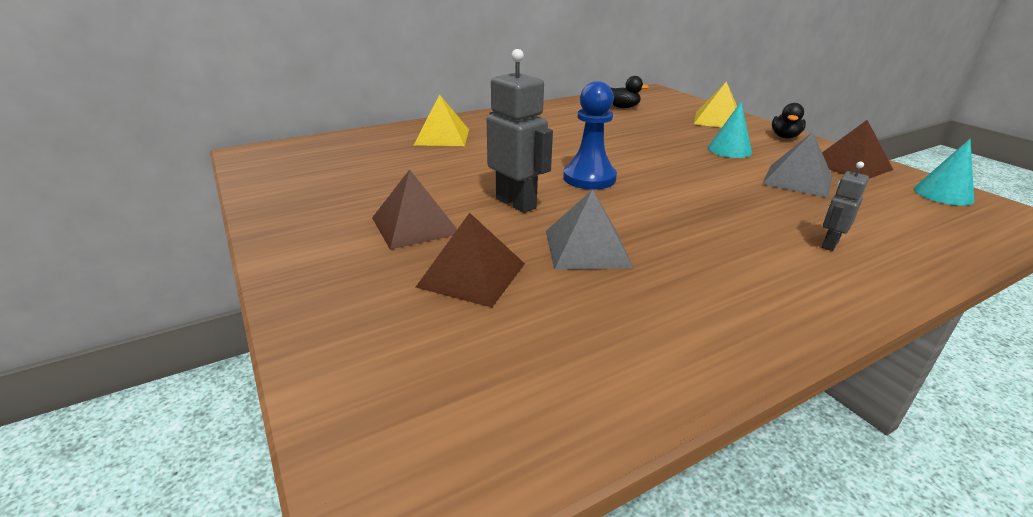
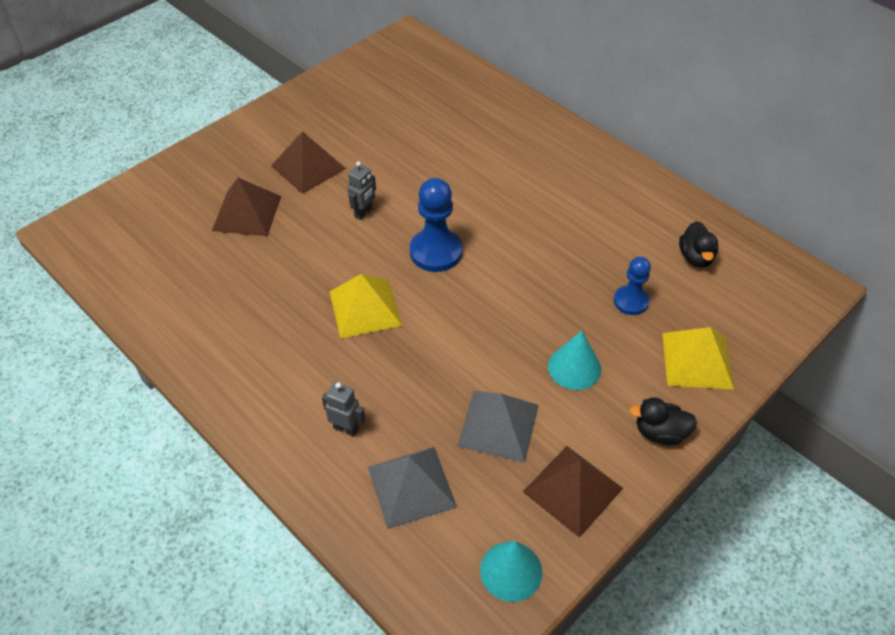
camera: 75 degrees right, 20 degrees up
(442, 137) = (500, 130): yellow pyramid -> yellow pyramid (365, 308)
(516, 203) = (364, 213): grey robot -> grey robot, size x0.53
(587, 248) = (298, 266): grey pyramid -> grey pyramid (411, 486)
(662, 127) = (630, 301): none -> blue pawn

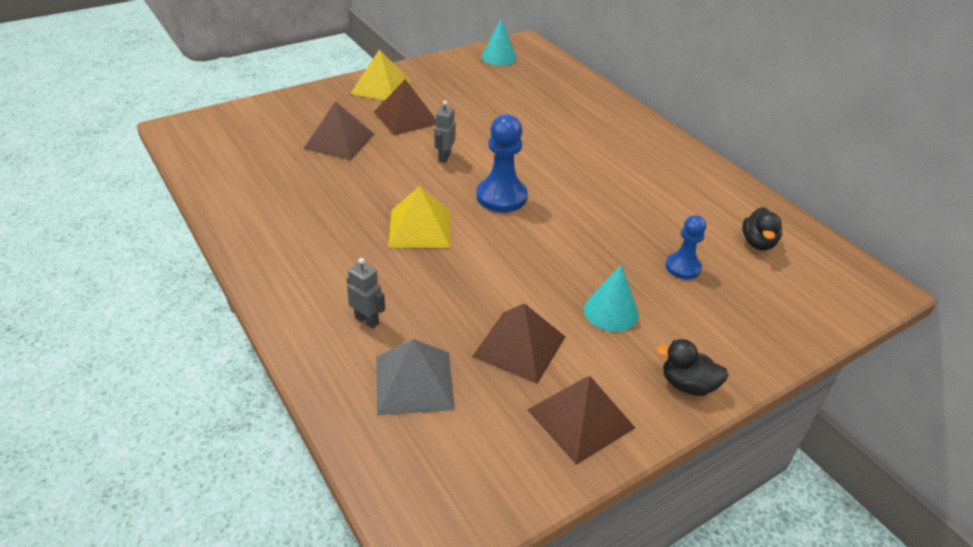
camera: 10 degrees right, 10 degrees down
(364, 213) = (444, 157): grey robot -> grey robot turned 150 degrees clockwise
(498, 425) = (519, 346): grey pyramid -> brown pyramid
(511, 571) = (493, 481): turquoise cone -> turquoise cone (499, 57)
(697, 360) = (741, 328): yellow pyramid -> yellow pyramid (381, 87)

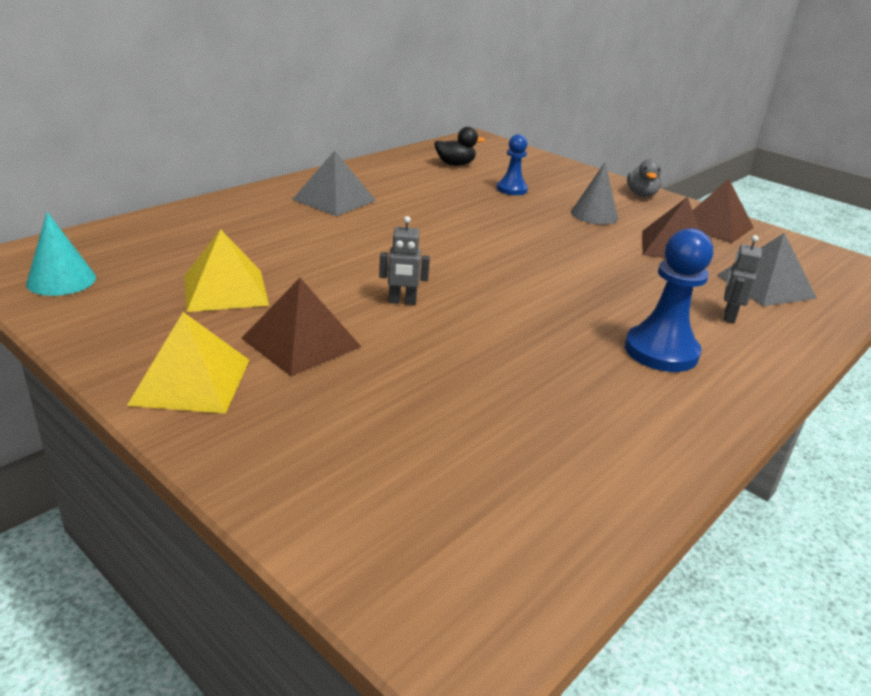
camera: 105 degrees left, 10 degrees down
(339, 141) = (403, 394): brown pyramid -> none
(420, 228) = (563, 304): yellow pyramid -> yellow pyramid (225, 290)
(501, 197) = (466, 262): blue pawn -> blue pawn (661, 351)
(611, 311) = (594, 215): turquoise cone -> grey cone
(633, 153) = (334, 200): none -> grey pyramid
(687, 385) = (641, 195): black duck -> grey duck

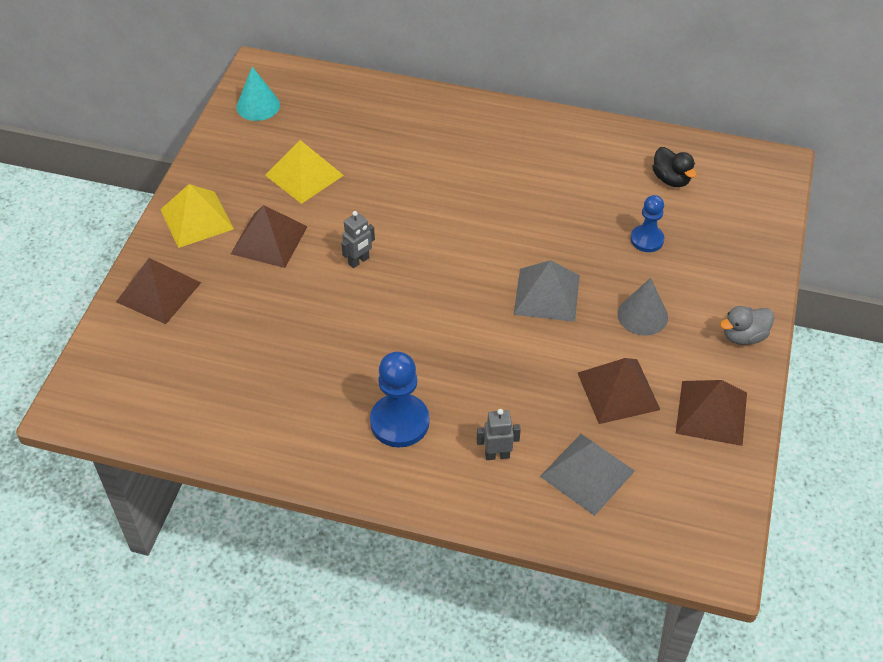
camera: 65 degrees right, 20 degrees up
(293, 458) = (158, 292): none -> brown pyramid
(334, 200) = (499, 148): grey pyramid -> grey pyramid (547, 294)
(402, 302) = (359, 261): grey robot -> grey robot turned 105 degrees counterclockwise

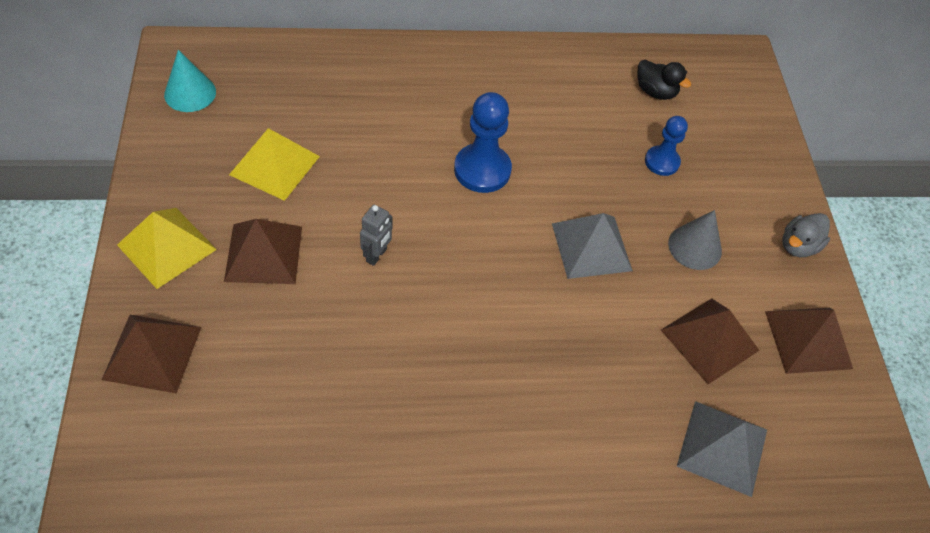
camera: 25 degrees left, 5 degrees up
(399, 422) = (501, 444): blue pawn -> blue pawn (482, 170)
(497, 455) = (622, 453): grey robot -> none

